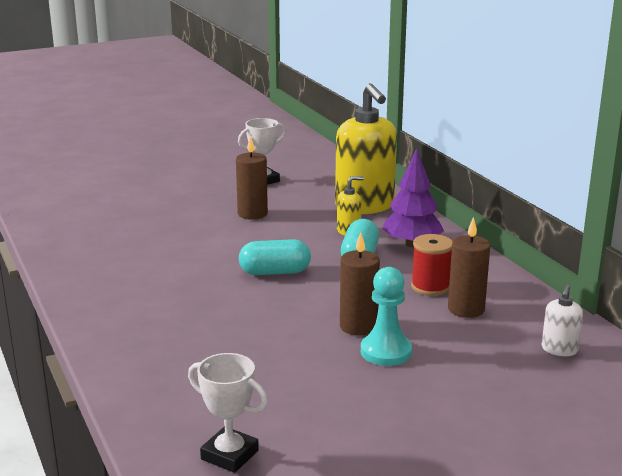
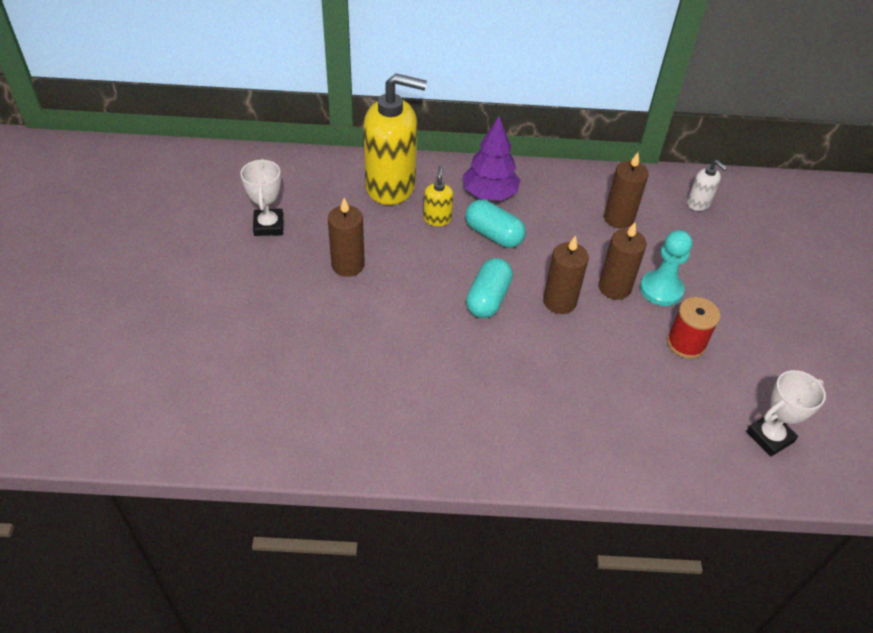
camera: 65 degrees left, 25 degrees up
(307, 303) = (559, 301): none -> brown candle
(430, 287) = (572, 219): red spool -> red spool (686, 343)

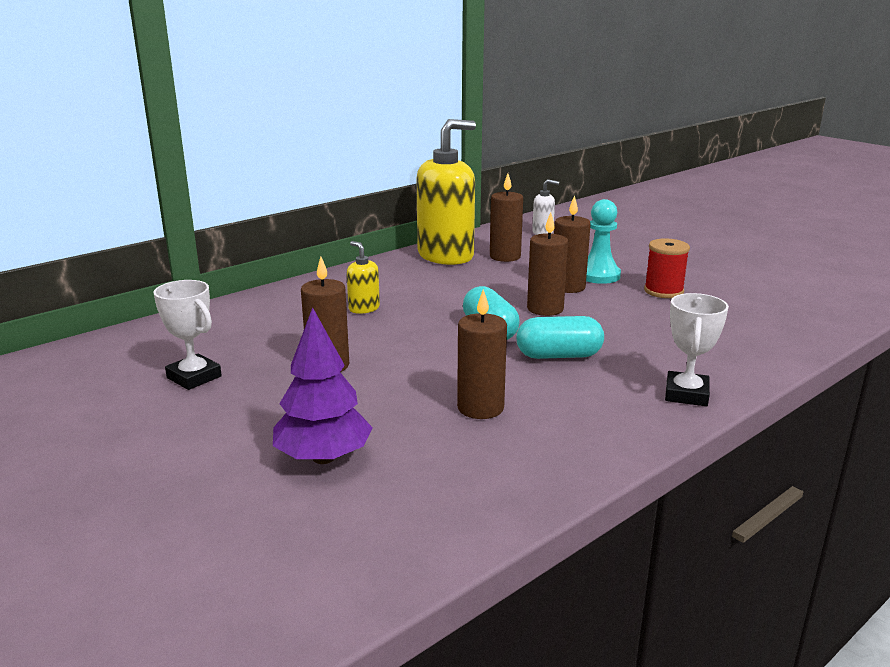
camera: 40 degrees left, 25 degrees down
(383, 368) = (480, 408): none -> brown candle
(391, 186) = (286, 307): yellow soap dispenser -> yellow soap dispenser (446, 256)
(489, 194) = (384, 280): purple tree -> purple tree (323, 457)
(493, 234) = (428, 298): turquoise capsule -> turquoise capsule (558, 356)
(769, 437) = (792, 307): white trophy -> white trophy (686, 394)

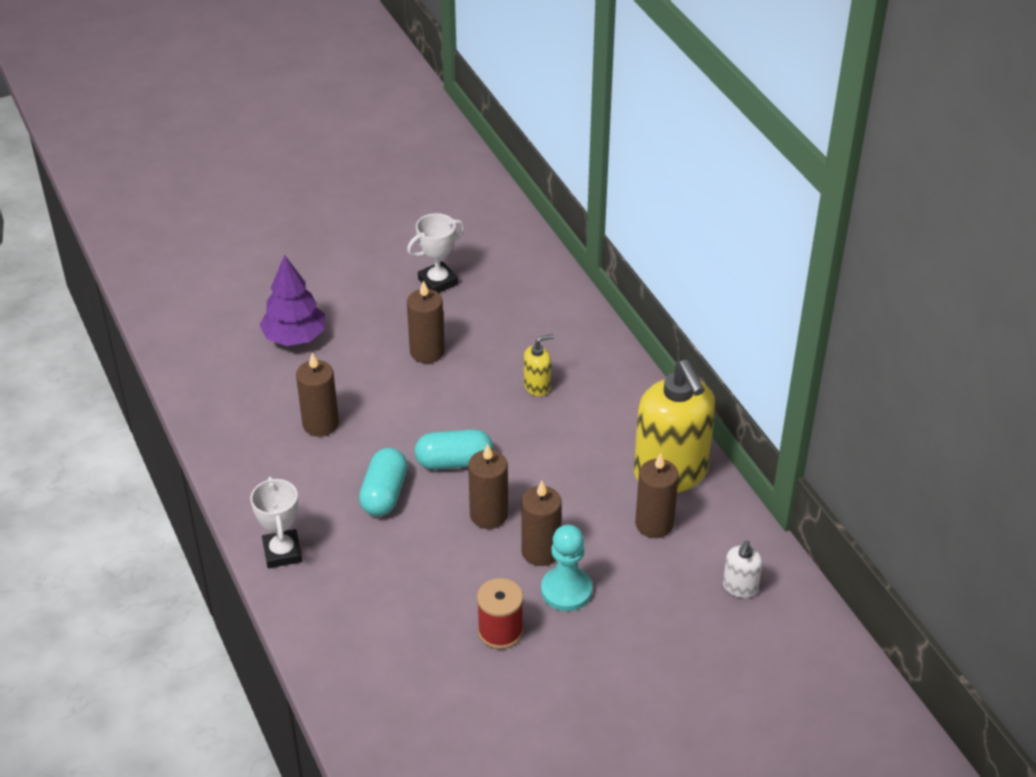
camera: 105 degrees right, 20 degrees up
(686, 394) = (282, 552): white trophy -> white trophy turned 45 degrees clockwise

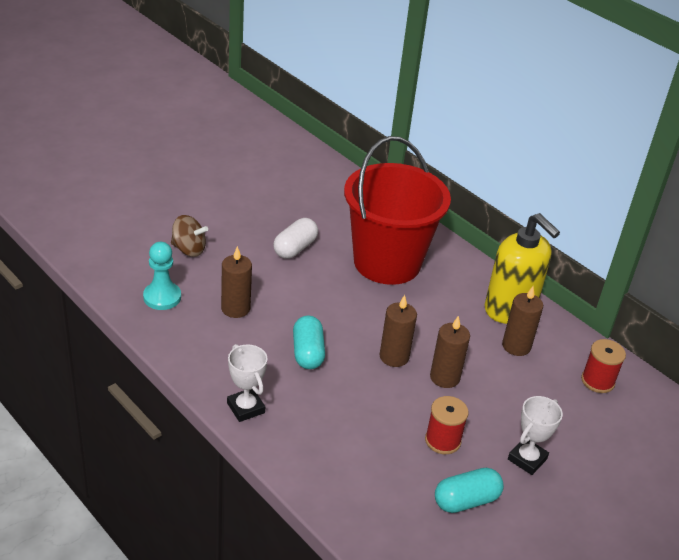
camera: 20 degrees left, 5 degrees down
(295, 337) = (189, 249): purple tree -> brown spinning top
(427, 352) = (295, 248): brown candle -> white capsule
(438, 282) = (281, 200): white trophy -> white trophy (527, 459)
(454, 462) = (350, 322): turquoise capsule -> turquoise capsule (466, 500)
(537, 386) = (387, 262): yellow soap dispenser -> red bucket
(566, 590) = (477, 402): turquoise pawn -> turquoise pawn (162, 297)
(740, 587) = (597, 381): white soap dispenser -> red spool

